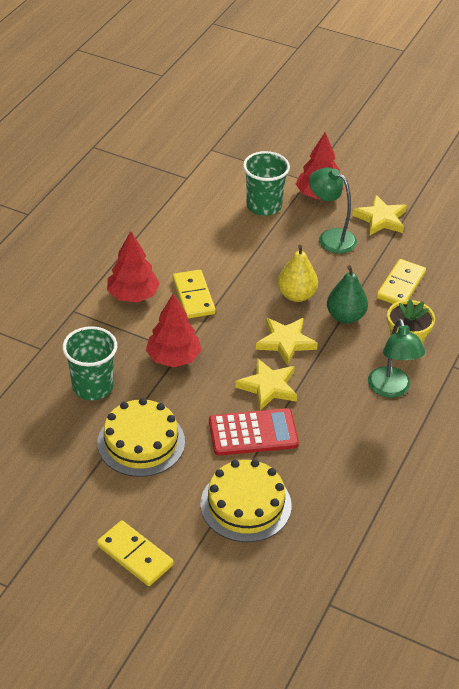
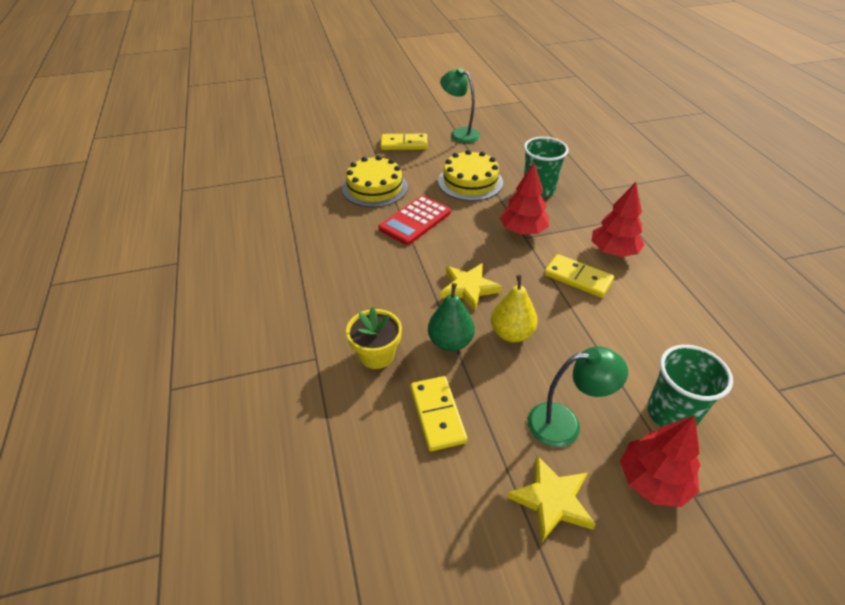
camera: 140 degrees right, 0 degrees up
(268, 387) = (440, 251): yellow star -> none
(391, 389) = (351, 304): green lamp -> green lamp (459, 134)

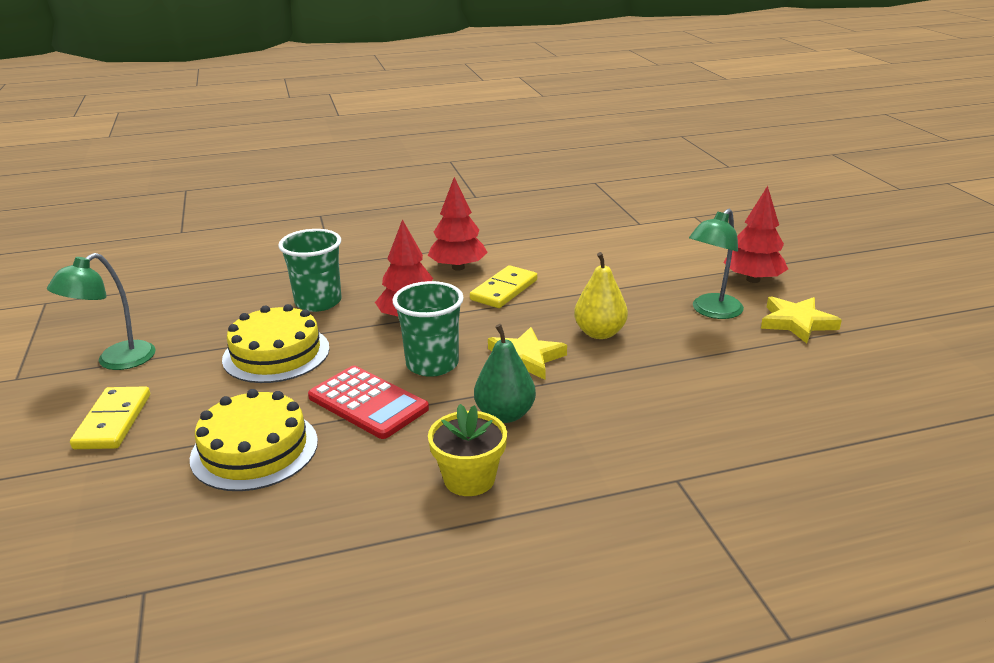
camera: 90 degrees left, 15 degrees down
(376, 355) = (656, 426): yellow flower pot -> yellow flower pot (469, 479)
(437, 414) = (731, 380): yellow domino -> none
(450, 342) = (621, 372): green pear -> green pear (505, 414)
(565, 424) = (712, 311): green lamp -> green lamp turned 135 degrees counterclockwise
(671, 413) = (680, 265): green cup -> green cup (432, 364)

